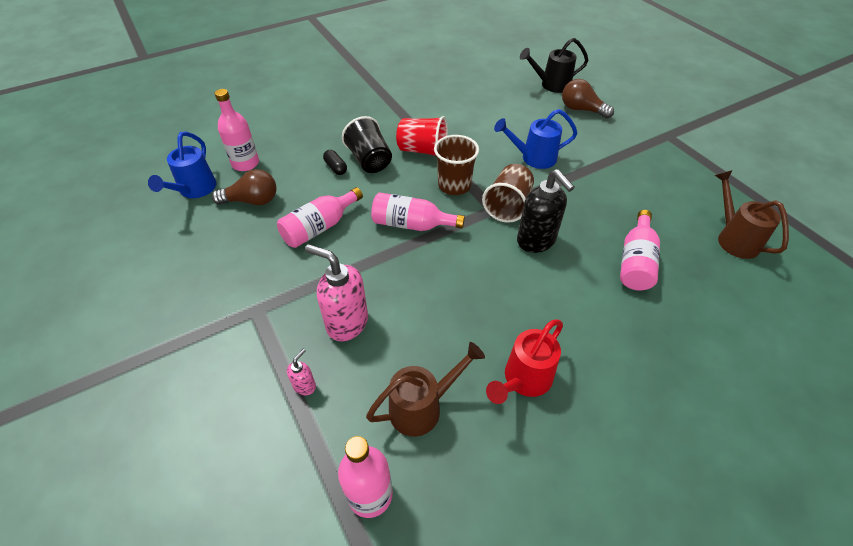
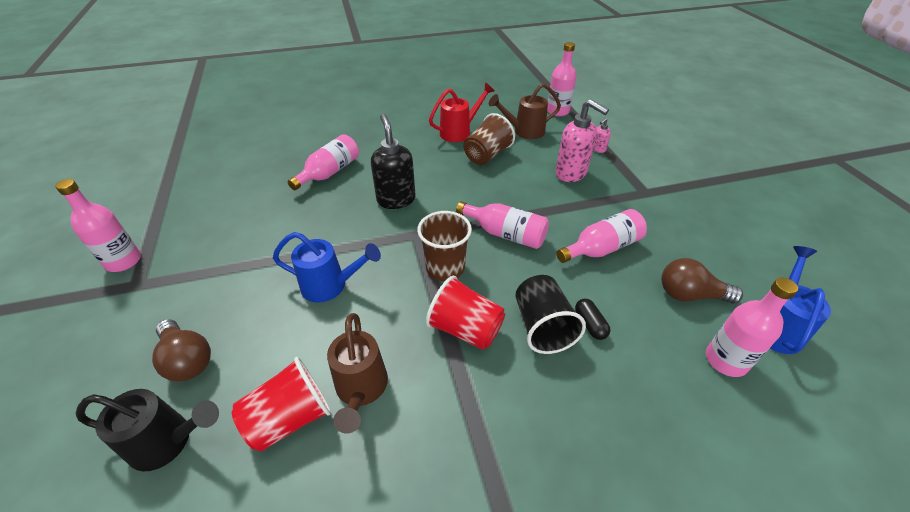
camera: 165 degrees left, 5 degrees down
(500, 100) = (290, 418): none -> red cup
(508, 205) = (400, 234): brown cup -> brown cup (487, 155)
(701, 146) = (123, 261): none -> pink bottle
(734, 238) = (234, 173): brown watering can -> brown watering can (361, 389)

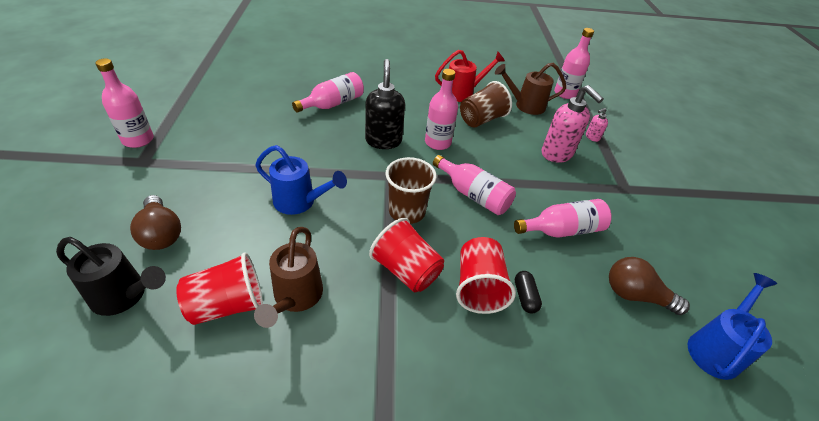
camera: 10 degrees right, 0 degrees up
(542, 327) = (478, 287): black cup -> red cup
(725, 360) = (649, 366): pink bottle -> pink bottle (437, 142)

